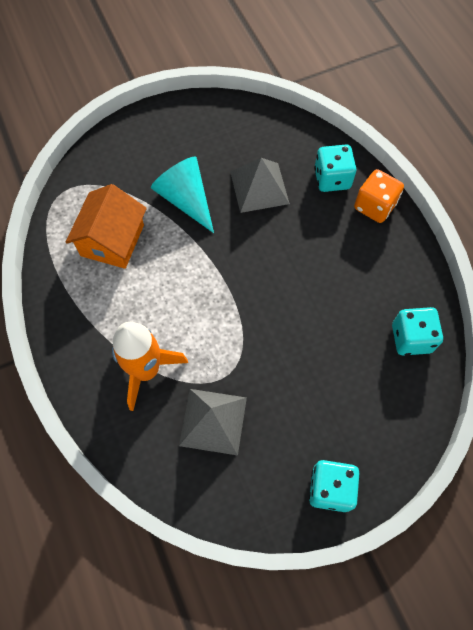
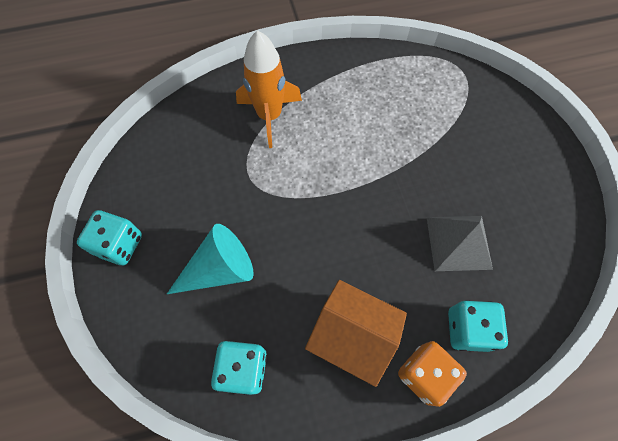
camera: 100 degrees right, 0 degrees up
(112, 240) = (403, 102): orange house -> orange house (352, 335)
(186, 199) = (446, 168): turquoise cone -> turquoise cone (219, 269)
(213, 421) = (210, 160): grey pyramid -> none

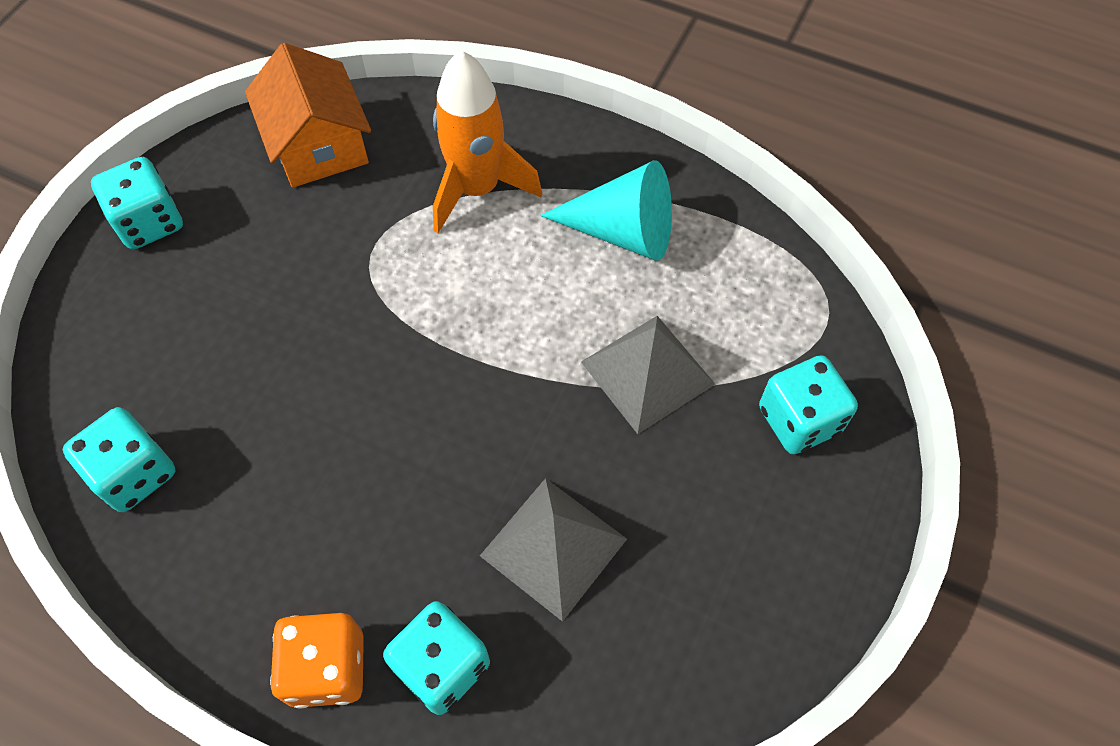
camera: 40 degrees right, 5 degrees down
(219, 269) = (225, 337): turquoise cone -> turquoise cone (622, 231)
(352, 335) = (292, 544): orange house -> orange house (318, 145)
(420, 142) = (648, 372): none -> grey pyramid
(493, 119) = (799, 420): none -> turquoise dice

